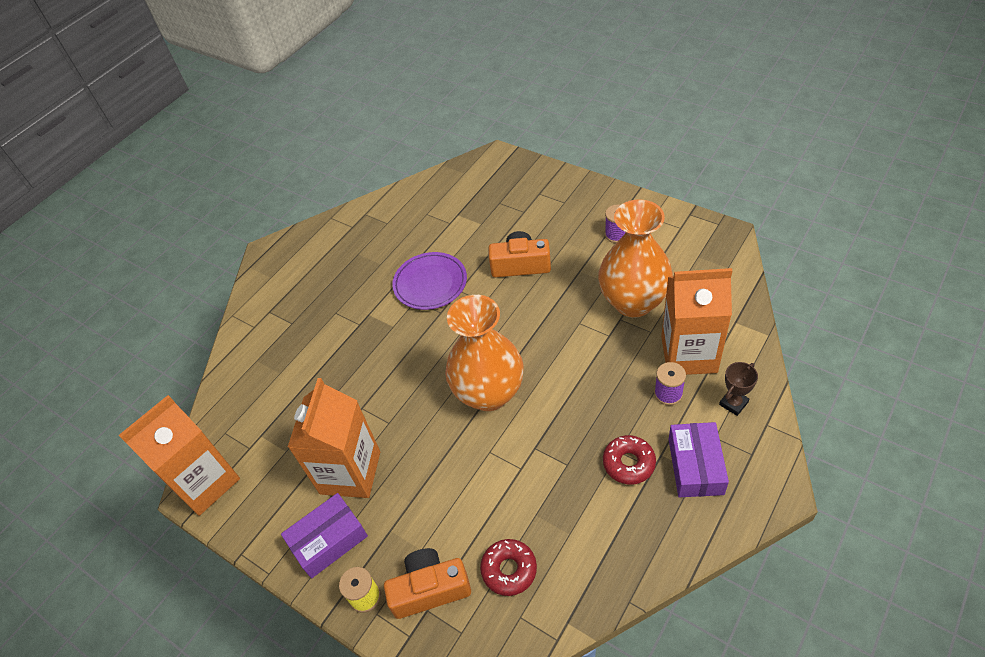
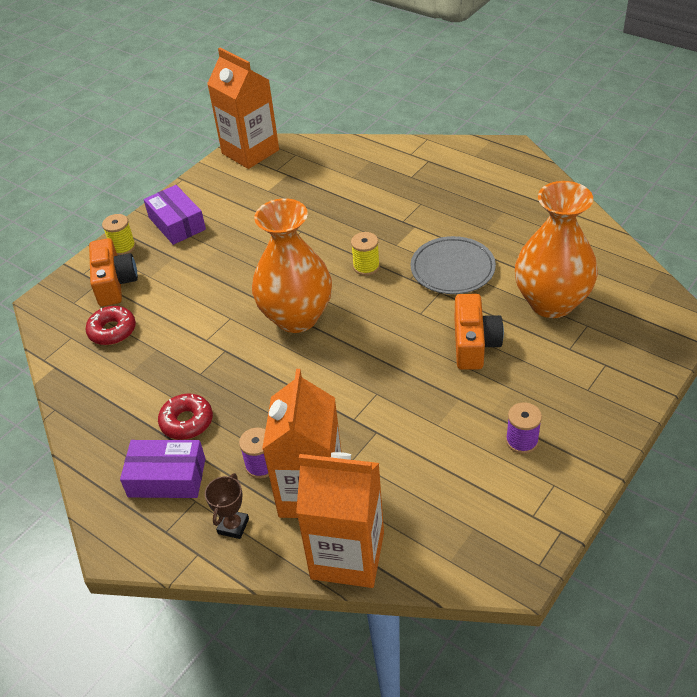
camera: 90 degrees right, 5 degrees down
(350, 472) = (235, 230): orange carton -> orange carton (347, 555)
(422, 346) = (366, 267): none -> yellow spool
(430, 283) = (452, 269): purple plate -> grey plate
(633, 302) = (401, 447): orange vase -> orange vase (551, 302)
(733, 403) = (233, 526): brown trophy -> brown trophy turned 60 degrees clockwise

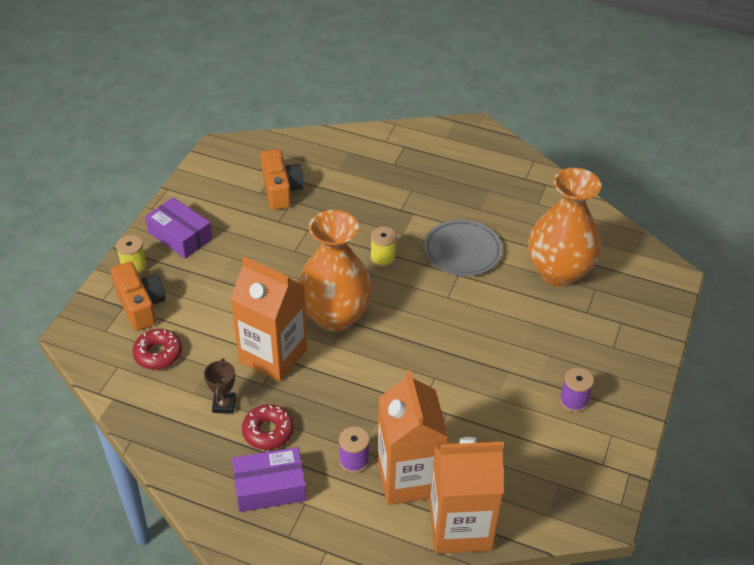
camera: 20 degrees left, 0 degrees up
(233, 526) = (349, 520): brown trophy -> brown trophy (224, 405)
(250, 152) = (226, 153): orange carton -> orange carton (273, 355)
(474, 344) = (505, 319): orange camera -> orange camera (281, 190)

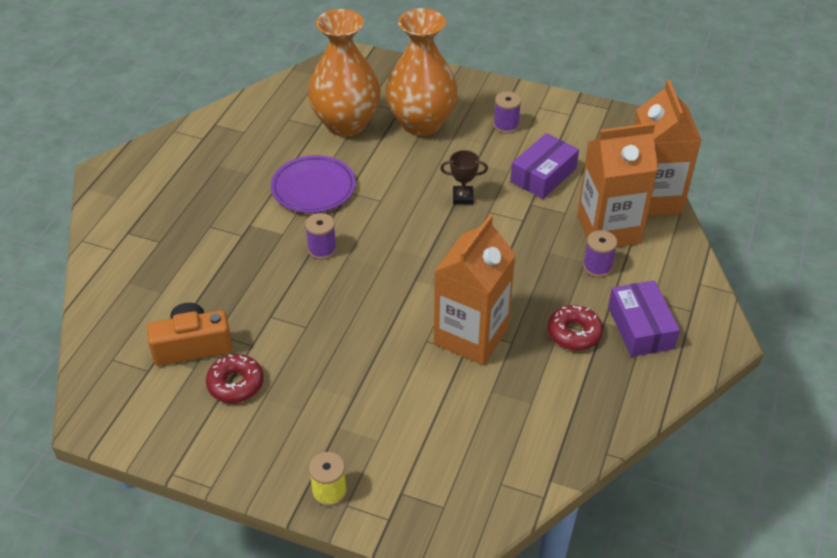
camera: 90 degrees left, 0 degrees up
(140, 305) = (399, 474): orange camera -> none
(158, 354) = (478, 444): red donut -> red donut (235, 384)
(180, 236) = (271, 446): purple box -> purple box (543, 175)
(224, 405) = (544, 373): brown trophy -> brown trophy (463, 197)
(335, 316) = (410, 286): orange vase -> orange vase (421, 123)
(383, 258) = (322, 249): yellow spool -> purple spool
(462, 251) = (313, 188): grey plate -> purple plate

